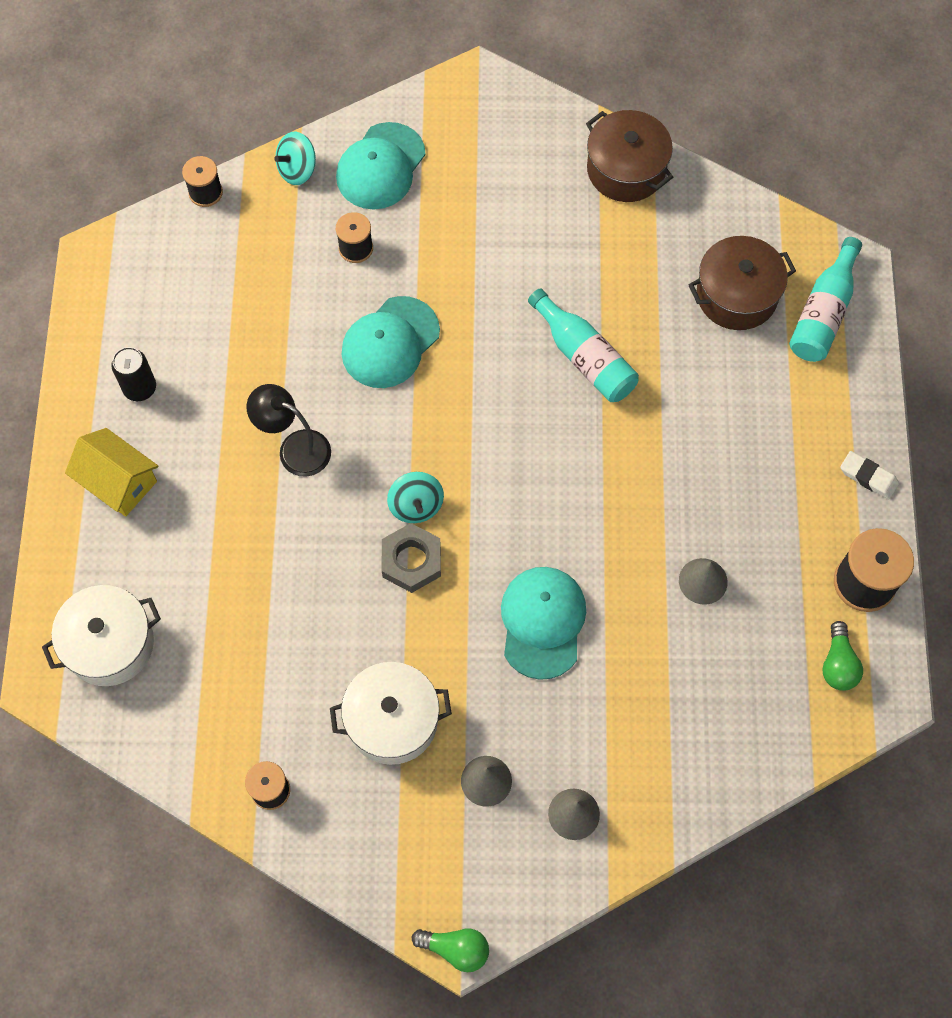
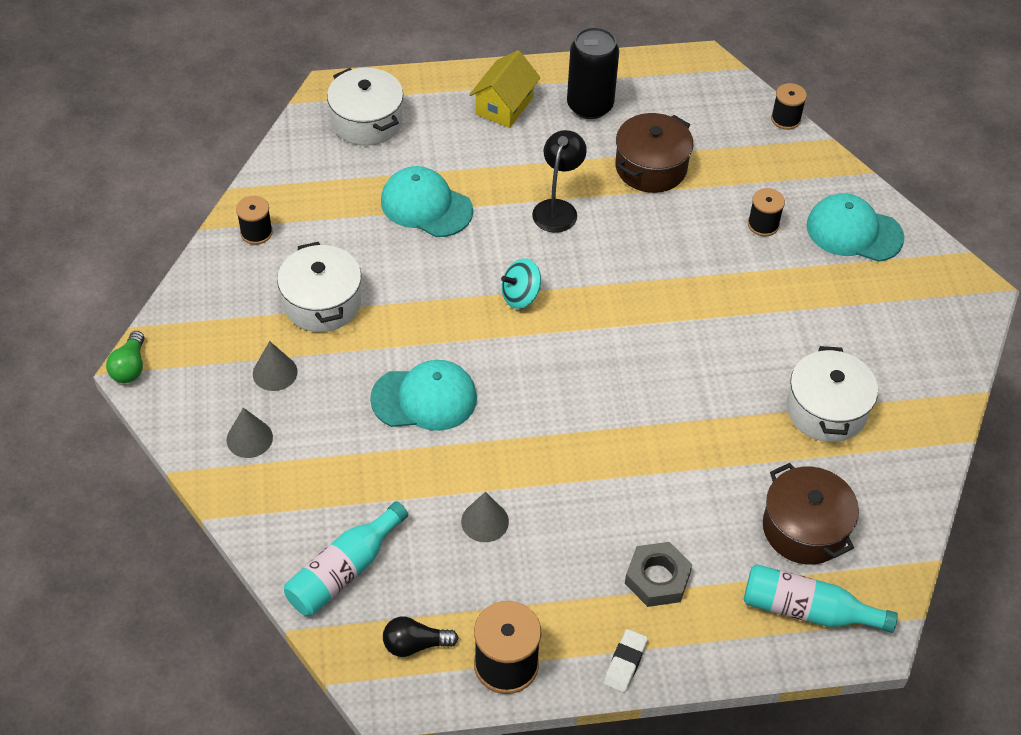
camera: 80 degrees right, 15 degrees down
(140, 388) = (590, 106): black can -> black can, size x1.64
(297, 170) = (829, 175): turquoise spinning top -> none
(390, 342) = (675, 260): turquoise cap -> turquoise cap (426, 205)
(411, 561) = (468, 299): grey nut -> grey nut (657, 578)
(584, 357) = (699, 405): turquoise bottle -> turquoise bottle (344, 571)
(603, 245) = (826, 410): none -> white pot
(626, 169) = (920, 421): brown pot -> brown pot (651, 167)
(838, 664) = (415, 644): green light bulb -> black light bulb

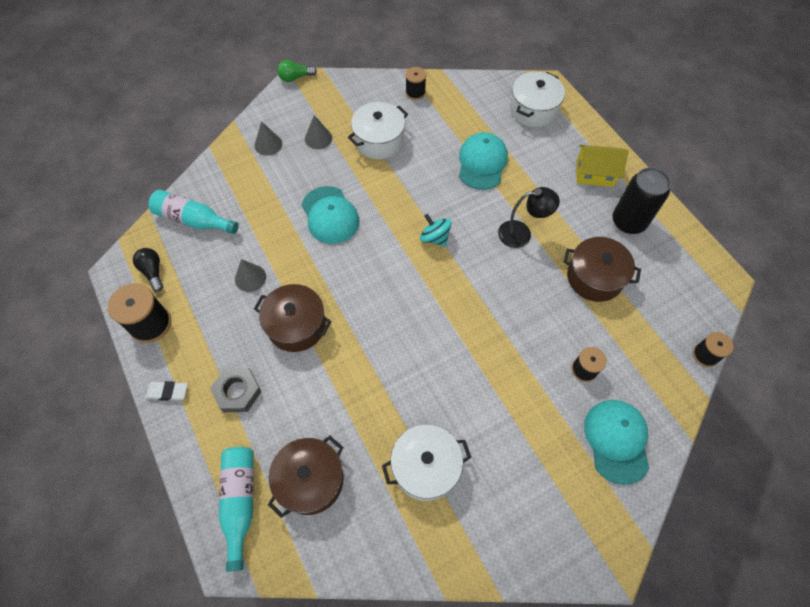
camera: 70 degrees right, 10 degrees up
(586, 486) = (296, 325): none -> brown pot

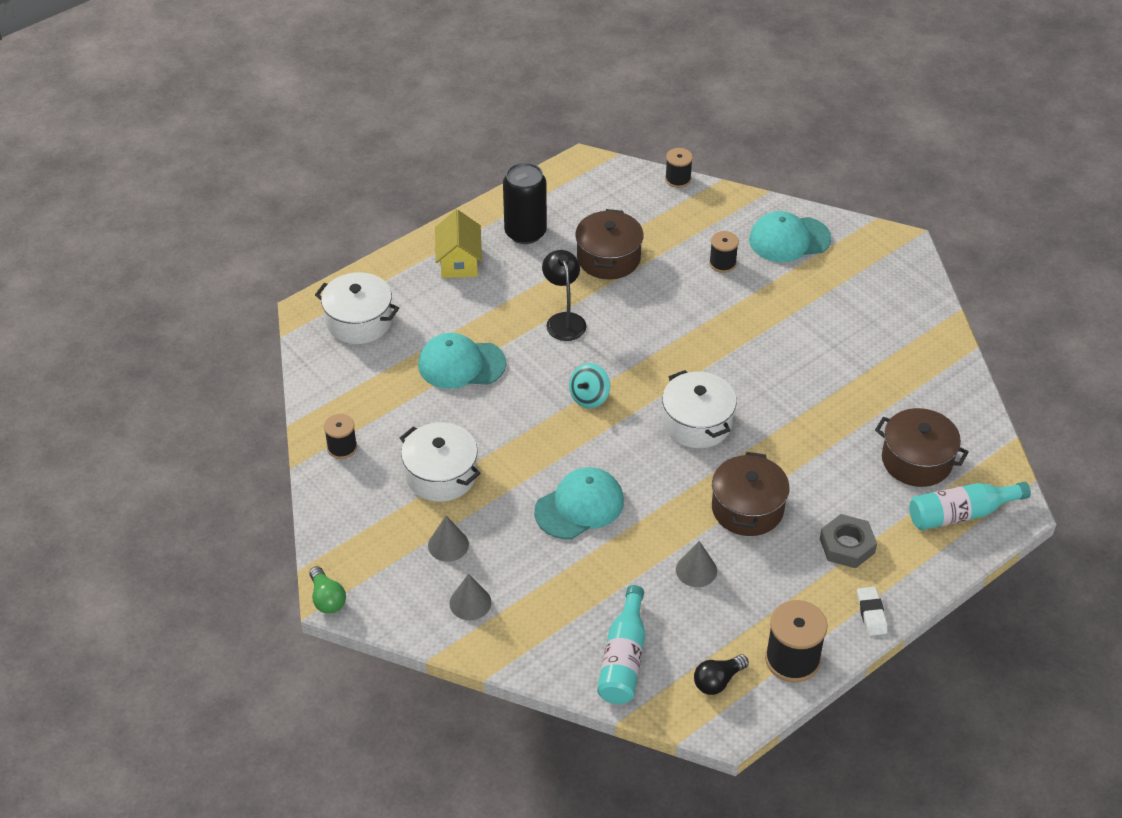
camera: 100 degrees left, 15 degrees down
(425, 467) = (867, 373): white pot -> white pot (697, 423)

